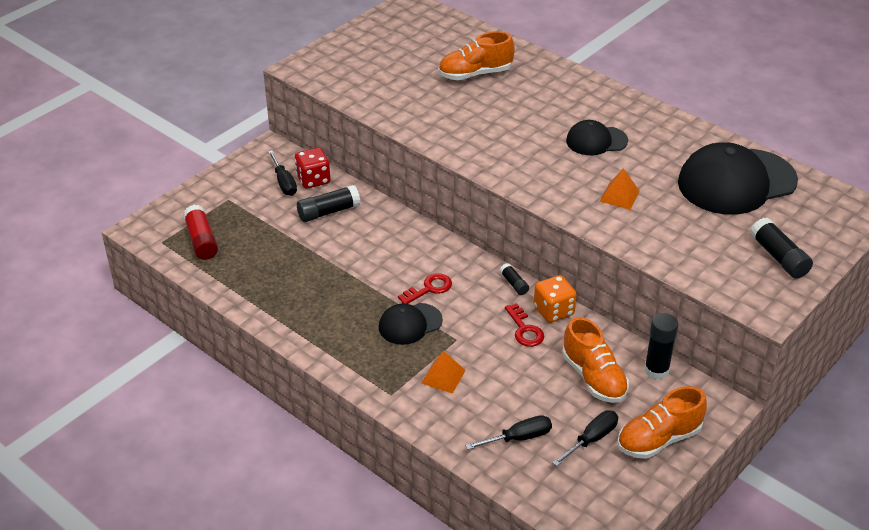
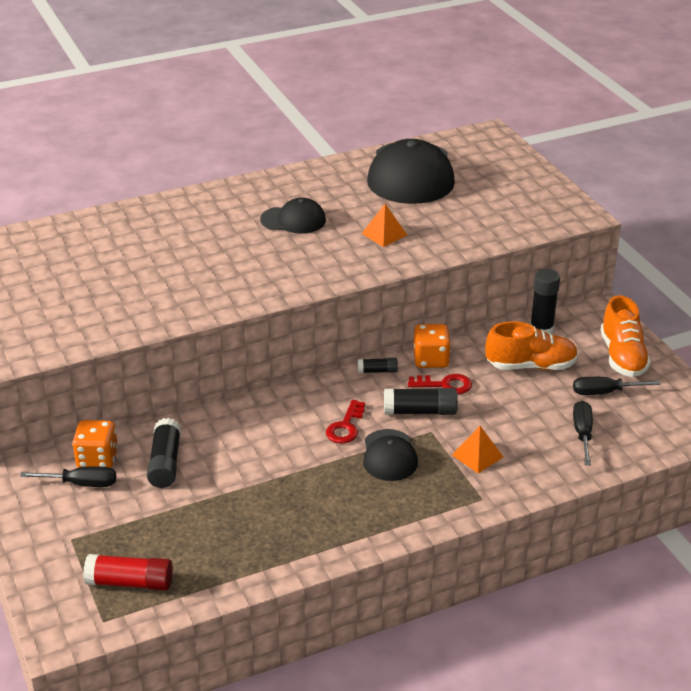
camera: 65 degrees left, 5 degrees down
(313, 180) = (97, 459): red dice -> orange dice
(429, 288) = (345, 427): red key -> red key turned 150 degrees counterclockwise
(475, 74) = (117, 253): orange shoe -> none
(591, 439) = (605, 392): black screwdriver -> black screwdriver turned 75 degrees counterclockwise
(596, 141) = (293, 220): black cap -> black cap turned 105 degrees counterclockwise
(778, 257) = (520, 188): black glue stick -> black glue stick (420, 411)

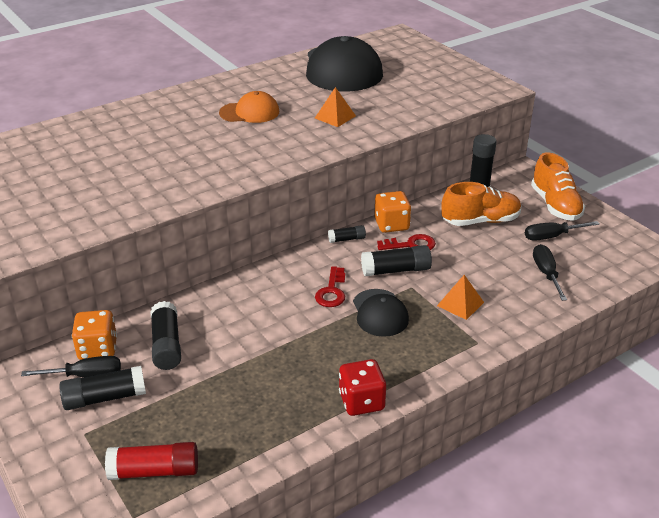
camera: 10 degrees left, 0 degrees up
(96, 508) = (105, 398): none -> black glue stick
(293, 220) = (249, 112): black cap -> orange cap
(344, 543) = (361, 401): none -> red dice

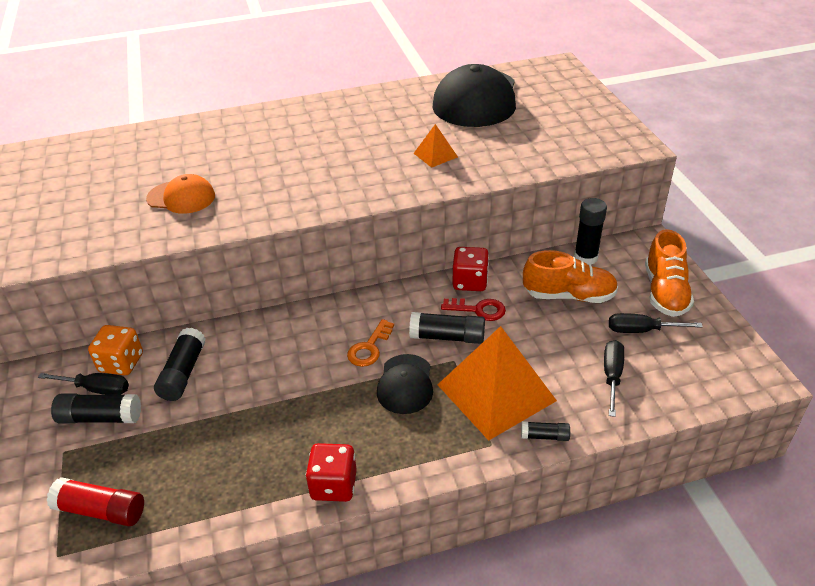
camera: 20 degrees right, 5 degrees up
(249, 112) = (352, 137): orange cap -> orange cap (181, 197)
(332, 291) = (369, 348): red key -> orange key
(346, 239) = (415, 290): black glue stick -> black glue stick (544, 436)
(391, 225) = (470, 282): orange dice -> red dice
(460, 304) = (496, 392): orange pyramid -> orange pyramid, size x2.22

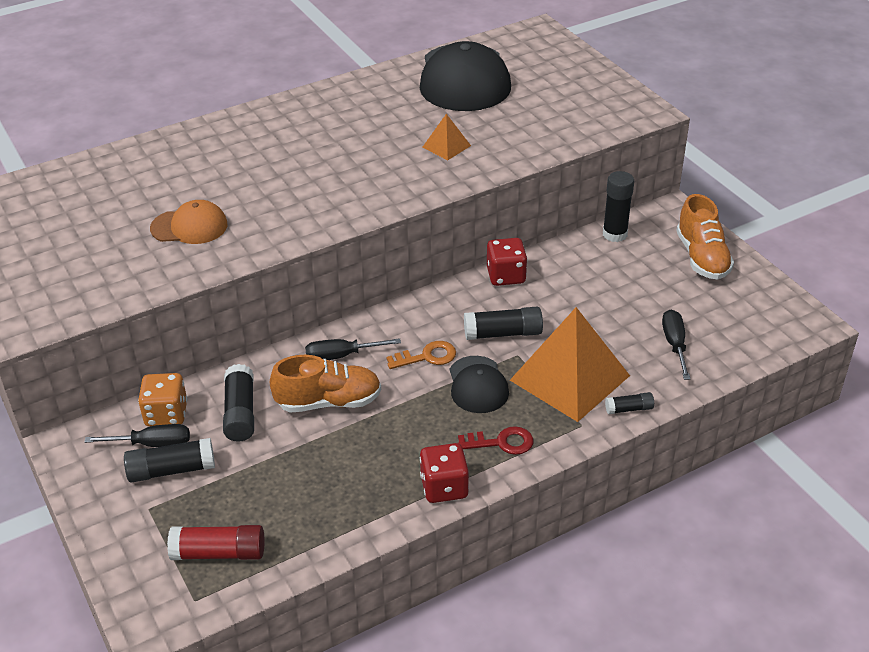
camera: 15 degrees left, 0 degrees up
(369, 348) = (427, 356): orange key -> orange key turned 120 degrees counterclockwise
(478, 310) = (525, 302): red key -> red key (502, 442)
(569, 295) = (610, 274): orange shoe -> orange shoe (329, 402)
(642, 330) = (690, 298): black screwdriver -> black screwdriver (342, 356)

